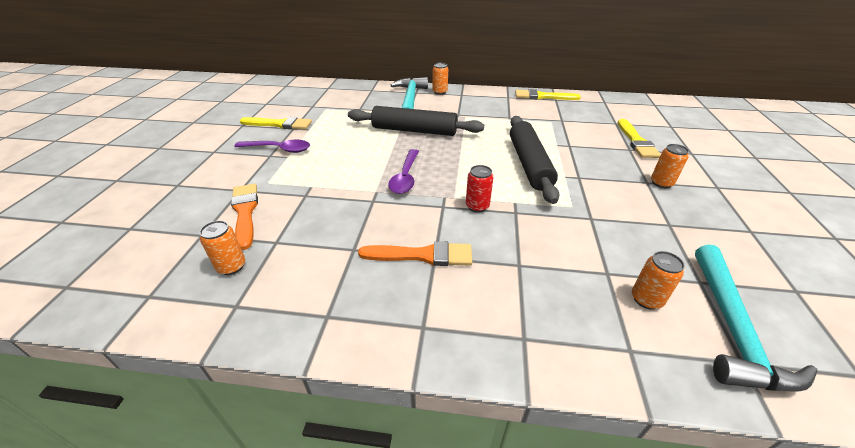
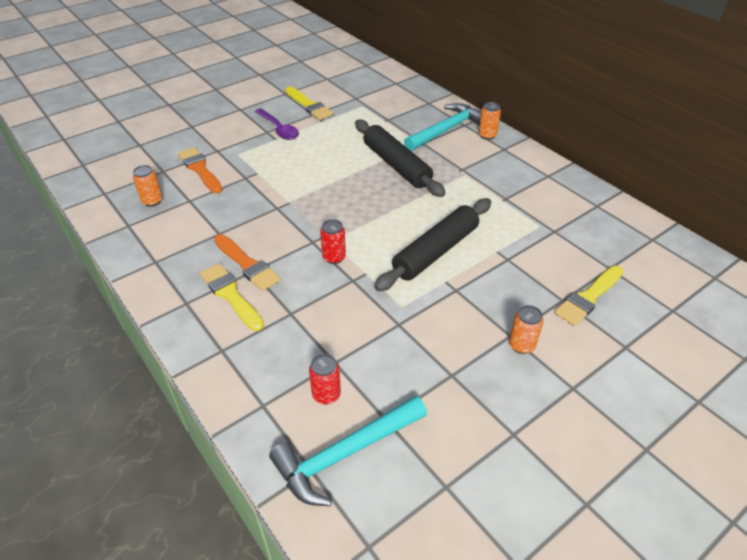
camera: 45 degrees right, 5 degrees up
(245, 212) = (200, 169): orange brush -> orange brush turned 60 degrees counterclockwise
(405, 177) = (324, 203): purple spoon -> none
(542, 96) = (588, 194): yellow brush -> yellow brush (230, 295)
(646, 299) = (326, 394): orange can -> red can

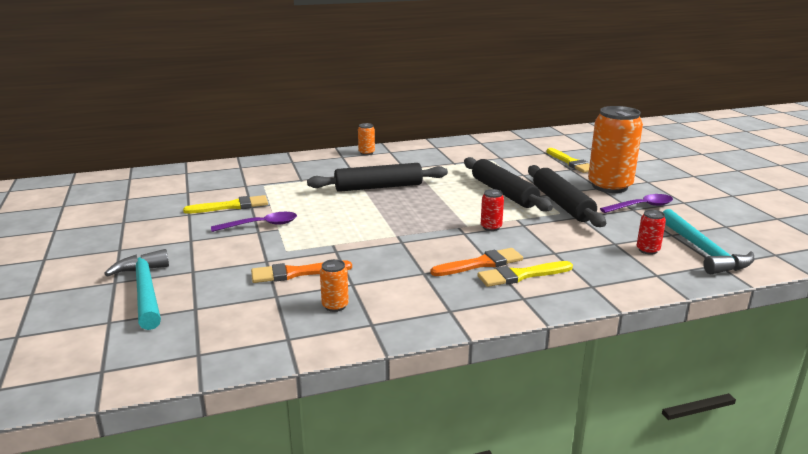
camera: 70 degrees left, 20 degrees down
(429, 304) = (562, 204): none -> black rolling pin
(446, 130) = (343, 163): turquoise hammer -> turquoise hammer (145, 290)
(465, 383) = (641, 206): none -> purple spoon
(521, 345) = (609, 186): orange can -> orange can, size x2.35

